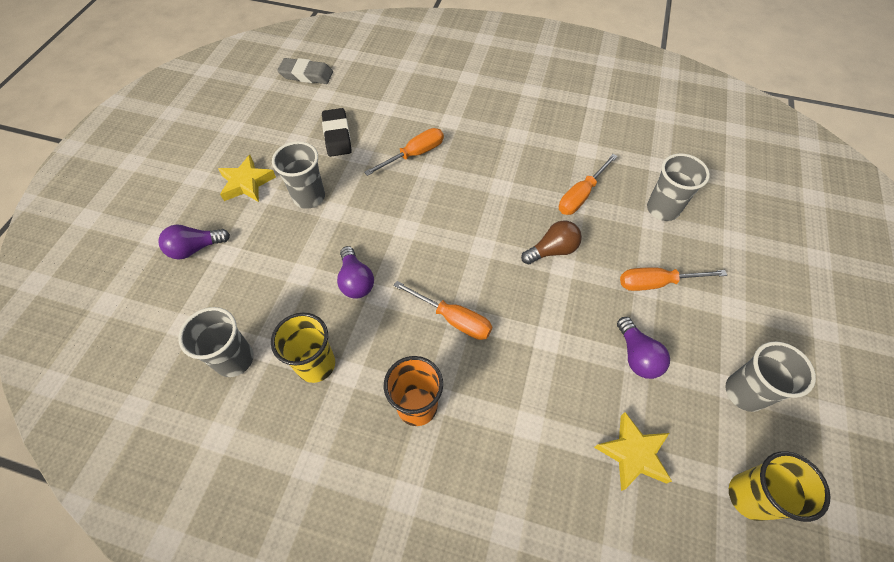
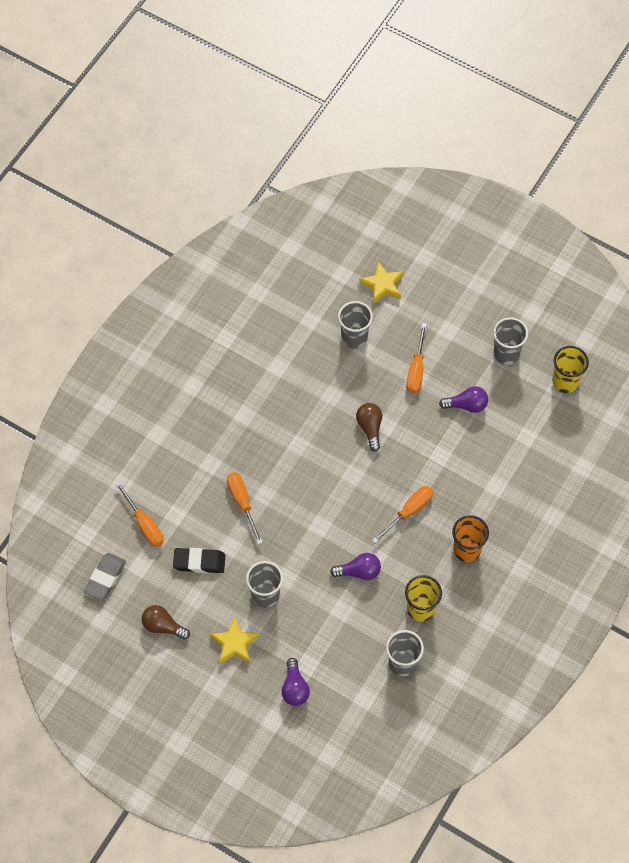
camera: 75 degrees left, 5 degrees up
(261, 124) = (163, 626): none -> brown light bulb
(581, 195) = (324, 389): orange screwdriver -> orange screwdriver (144, 524)
(633, 454) = (527, 433): yellow star -> yellow star (382, 285)

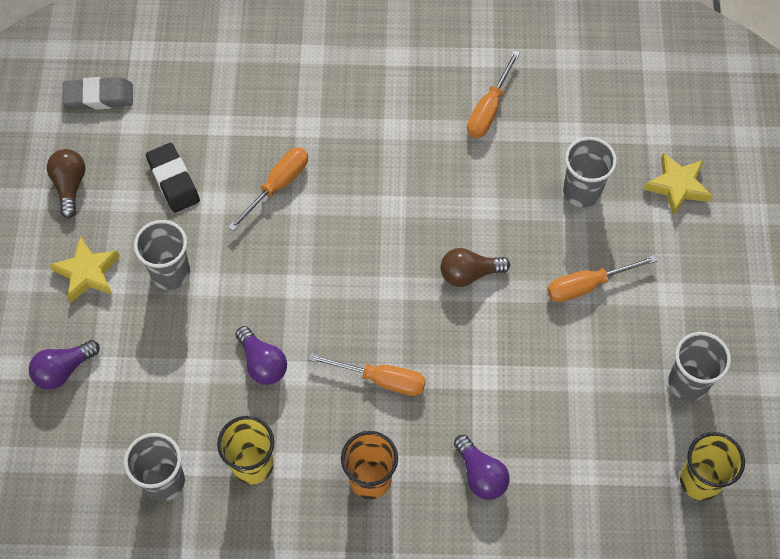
camera: 60 degrees right, 0 degrees up
(144, 524) = (189, 100): orange screwdriver -> orange screwdriver (489, 109)
(370, 428) = (469, 273): brown light bulb -> brown light bulb turned 150 degrees counterclockwise
(466, 405) = (578, 372): purple light bulb -> purple light bulb (481, 475)

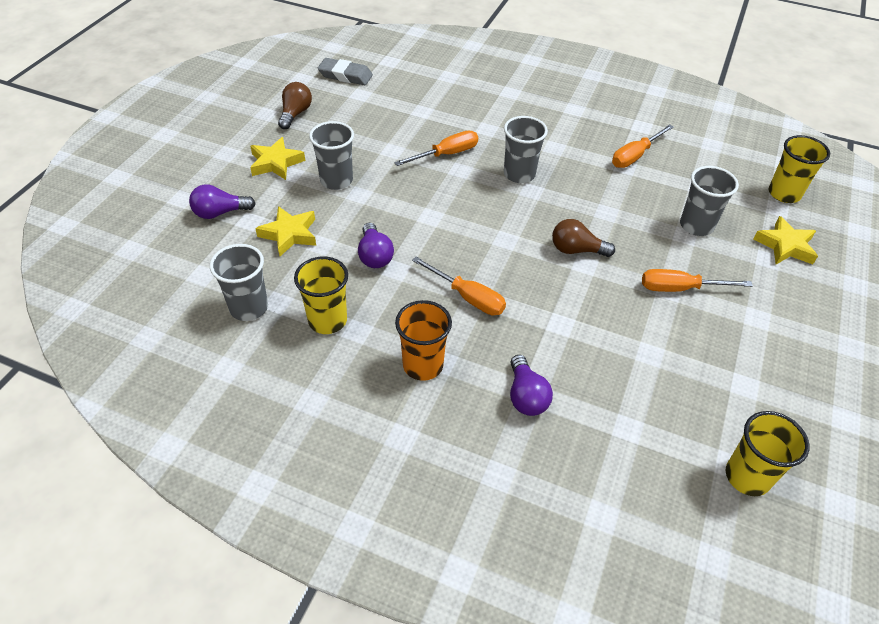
camera: 20 degrees right, 15 degrees down
(156, 370) = (289, 234): none -> yellow star
(173, 180) = (370, 131): black eraser -> none
(661, 109) = (784, 194): none -> yellow cup
(688, 382) = (756, 390): grey cup -> grey cup (519, 174)

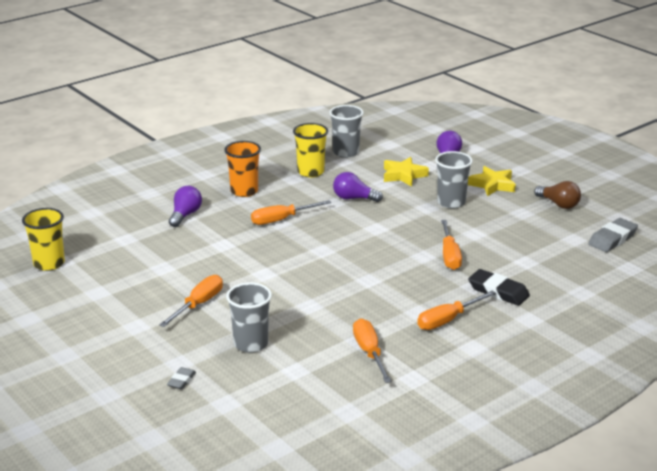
camera: 120 degrees right, 20 degrees down
(483, 114) = (498, 291): none -> black eraser
(519, 174) = (394, 281): grey cup -> none
(526, 396) = (185, 215): purple light bulb -> purple light bulb turned 90 degrees clockwise
(550, 129) = (448, 320): none -> orange screwdriver
(576, 250) = (282, 275): brown light bulb -> none
(784, 194) = (238, 419): yellow cup -> none
(785, 246) = (181, 380): yellow star -> grey eraser

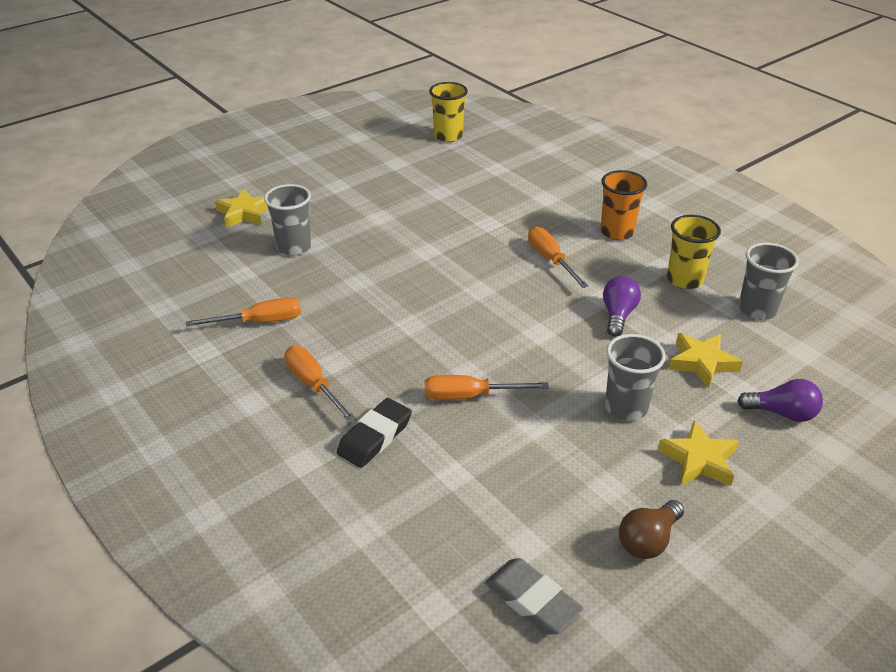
camera: 90 degrees right, 10 degrees up
(181, 380) = (244, 213): grey eraser -> yellow star
(185, 215) = (551, 198): purple light bulb -> none
(198, 304) = (369, 215): orange screwdriver -> none

